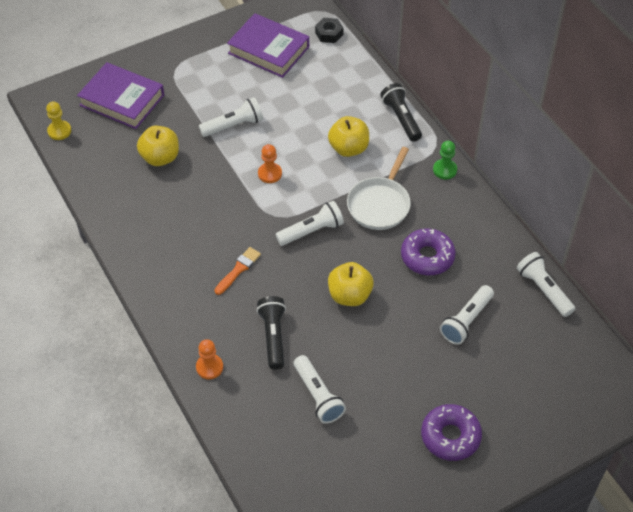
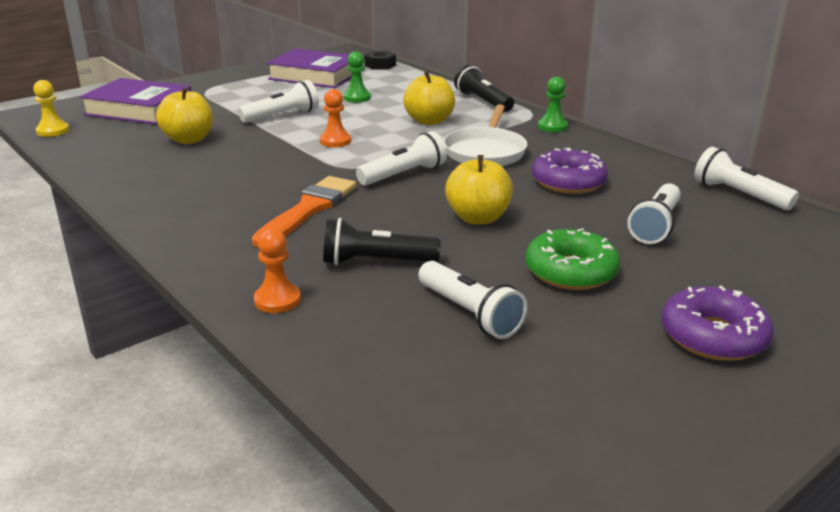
camera: 10 degrees left, 25 degrees down
(238, 269) = (308, 209): orange brush -> orange brush, size x1.64
(273, 337) = (376, 262): black flashlight -> black flashlight turned 75 degrees counterclockwise
(298, 99) = (357, 98): none -> green pawn
(391, 364) = (570, 272): none -> green donut

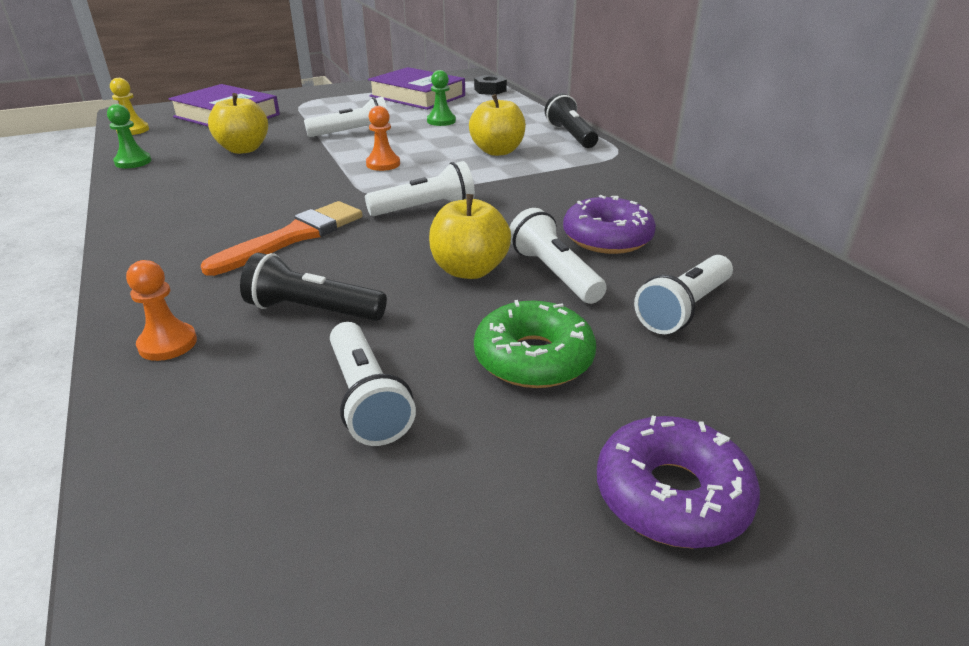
camera: 15 degrees right, 5 degrees up
(485, 151) = (534, 191): white pan -> none
(552, 127) = (631, 169): green pawn -> green pawn (133, 162)
(739, 195) = (821, 279): white flashlight -> white flashlight (554, 274)

